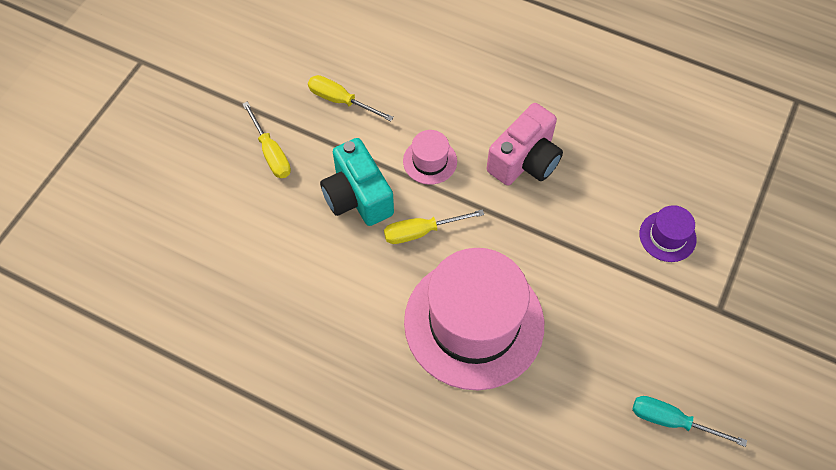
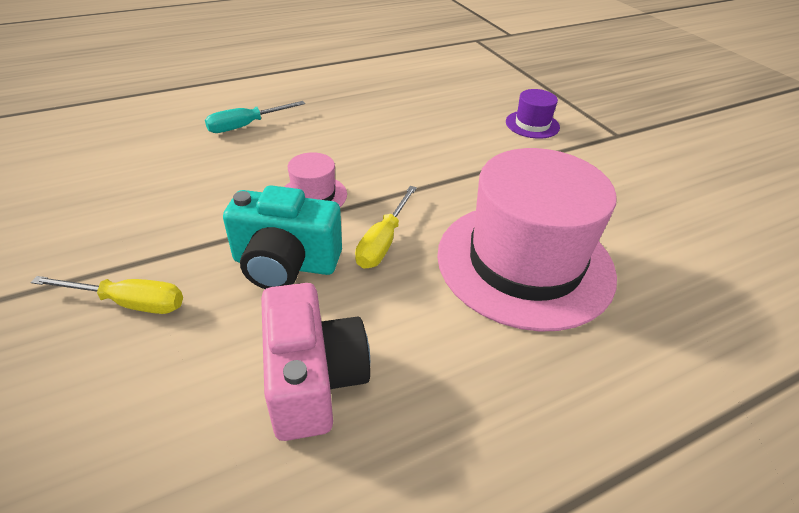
camera: 55 degrees left, 20 degrees down
(340, 101) = (161, 213): yellow screwdriver -> none
(524, 160) = (385, 148): pink camera -> pink camera (313, 380)
(672, 421) = (713, 203): turquoise screwdriver -> turquoise screwdriver (246, 126)

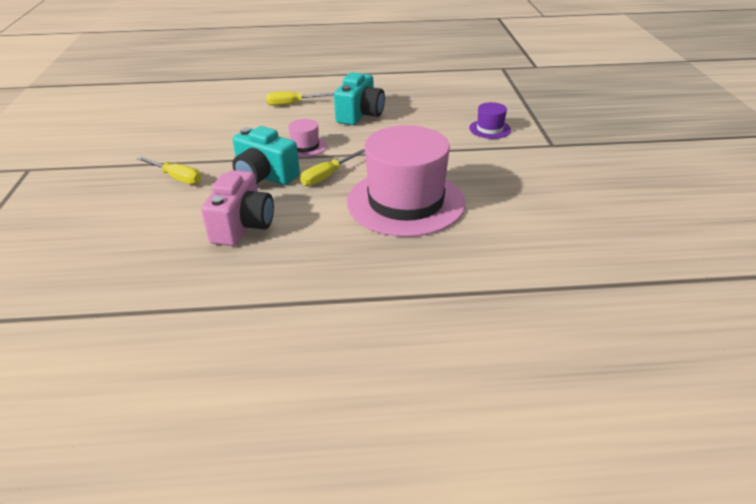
camera: 25 degrees right, 5 degrees down
(246, 126) = (292, 104): turquoise screwdriver -> yellow screwdriver
(355, 129) = (360, 115): none -> turquoise camera

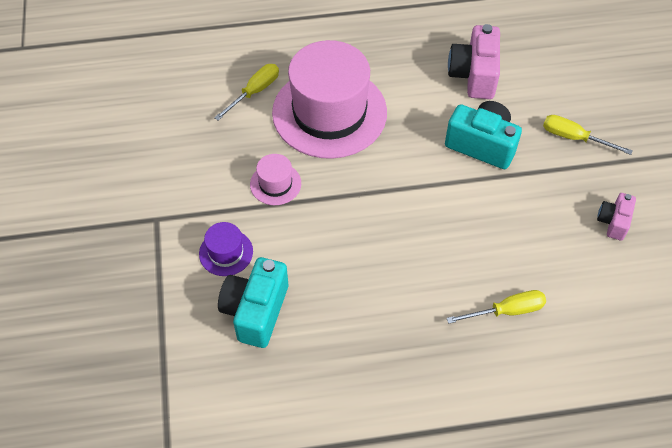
camera: 175 degrees right, 20 degrees up
(187, 134) = (613, 222): none -> pink camera
(305, 146) = (455, 202): pink hat -> pink hat (275, 184)
(327, 176) = (414, 148): yellow screwdriver -> yellow screwdriver (254, 92)
(360, 115) = (401, 283): turquoise camera -> turquoise camera (256, 311)

